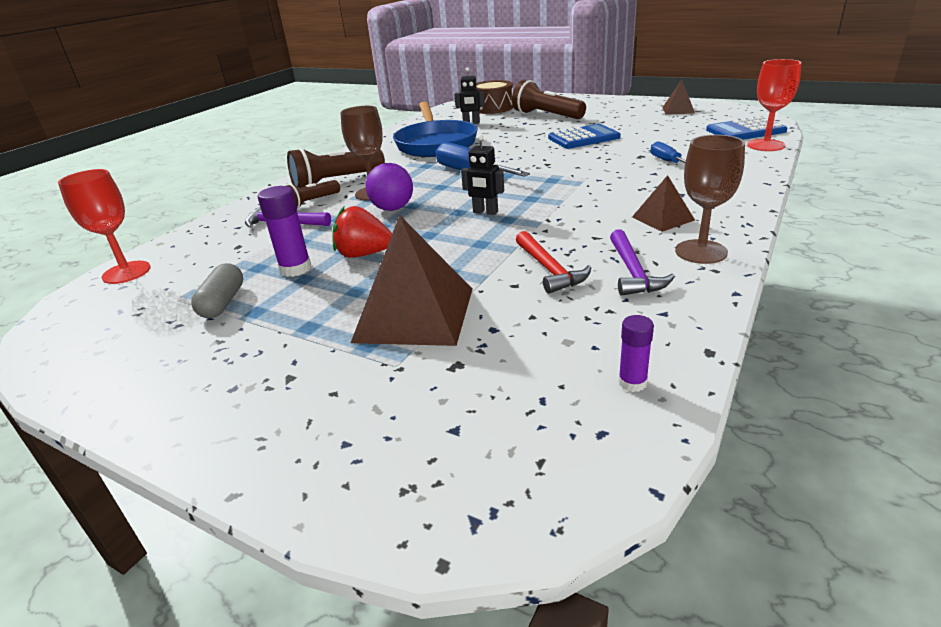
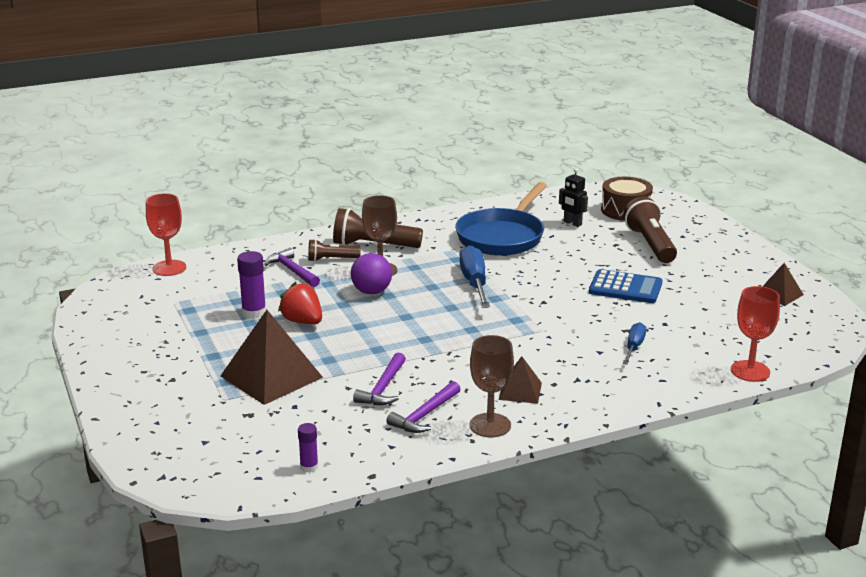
camera: 35 degrees right, 5 degrees down
(223, 303) = (192, 317): grey capsule -> none
(485, 212) = (421, 325): black robot -> none
(549, 269) = (383, 388): red hammer -> purple hammer
(745, 131) = (774, 348): blue calculator -> none

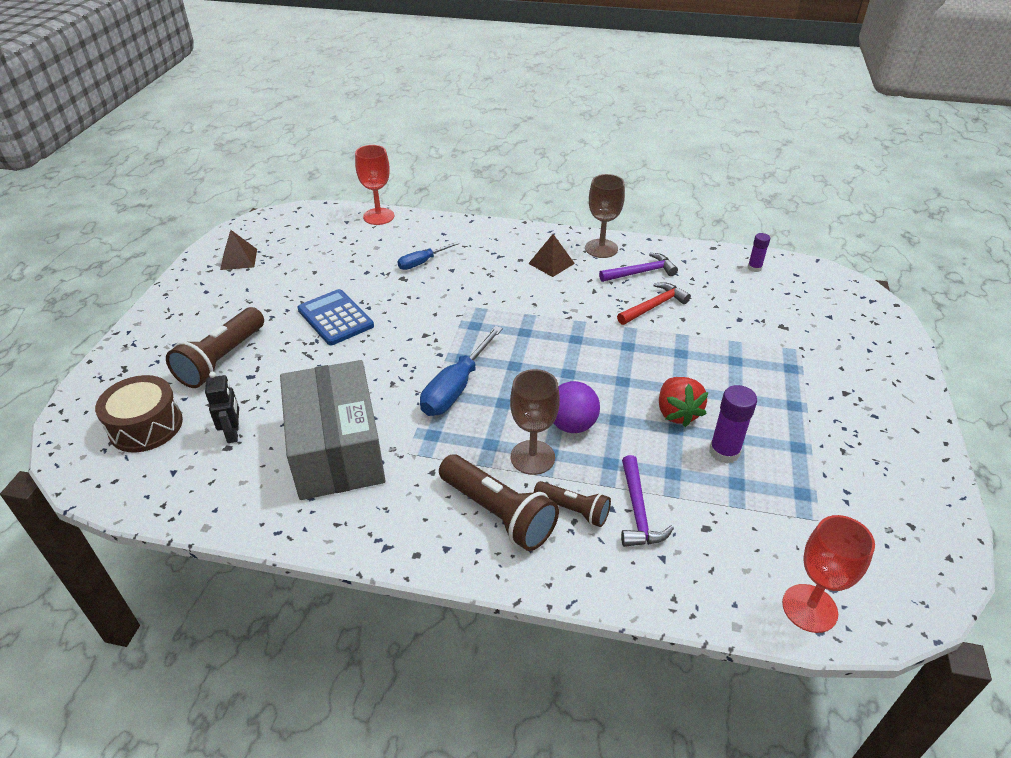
camera: 145 degrees left, 15 degrees up
(271, 376) = (745, 356): brown pyramid -> none
(383, 388) = (654, 306): purple hammer -> red hammer
(502, 236) = (336, 449): blue pan -> grey box

